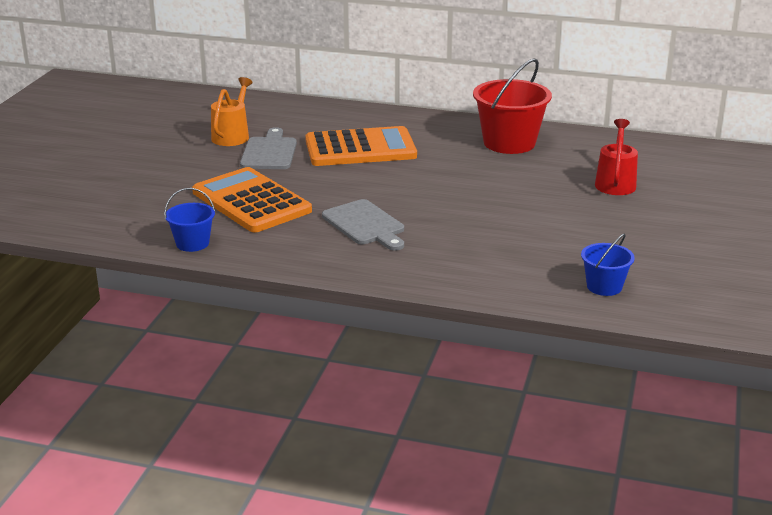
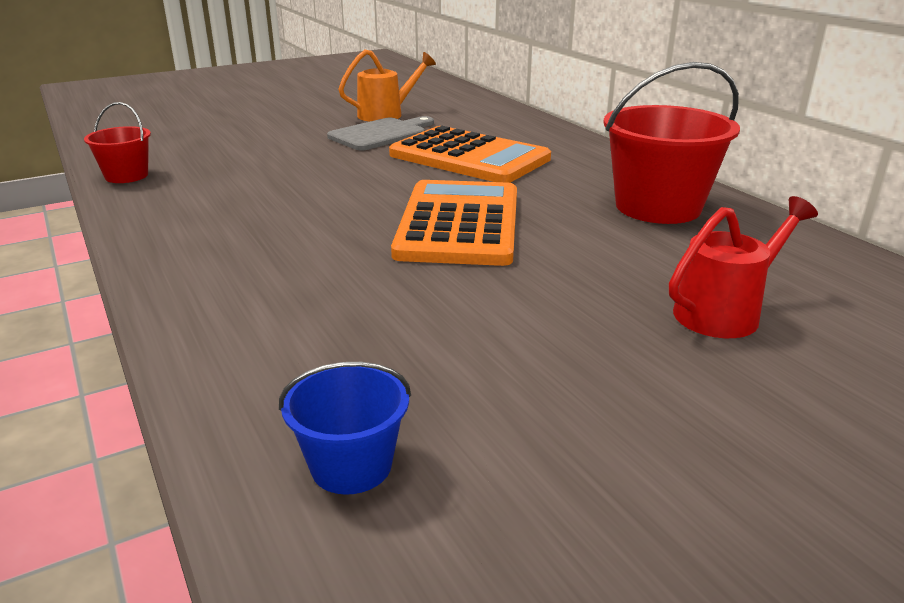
camera: 45 degrees right, 0 degrees up
(192, 243) = (126, 176): blue bucket -> red bucket
(251, 201) = (259, 163): orange calculator -> orange calculator (459, 224)
(365, 225) = (290, 222): grey cutting board -> none

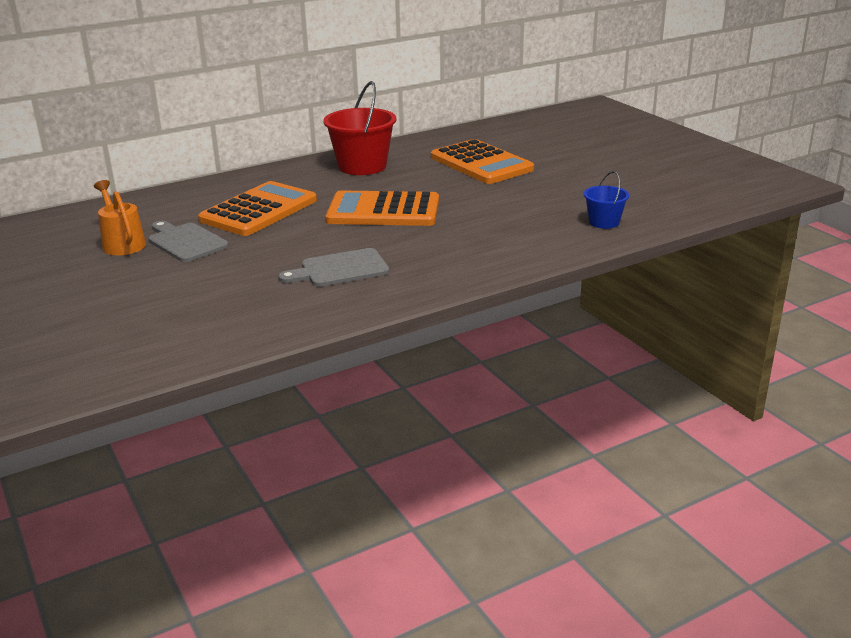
camera: 90 degrees left, 0 degrees up
(126, 176) = (268, 331): red bucket -> none
(260, 202) = (340, 269): none -> grey cutting board
(725, 312) = (481, 163): red watering can -> orange calculator

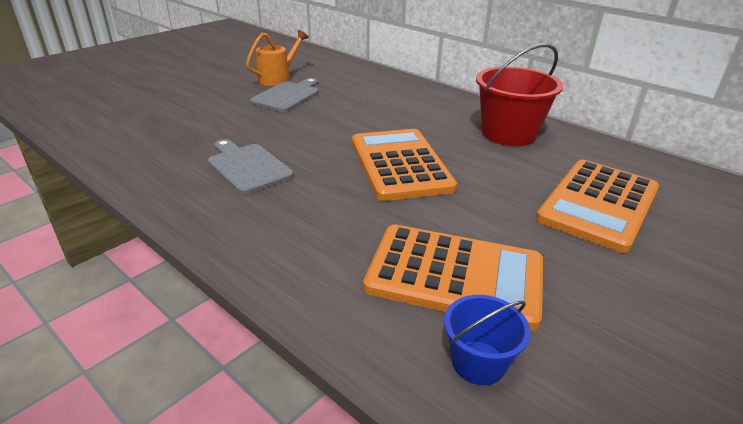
camera: 70 degrees right, 5 degrees up
(259, 210) = (364, 109): orange calculator -> orange calculator (455, 276)

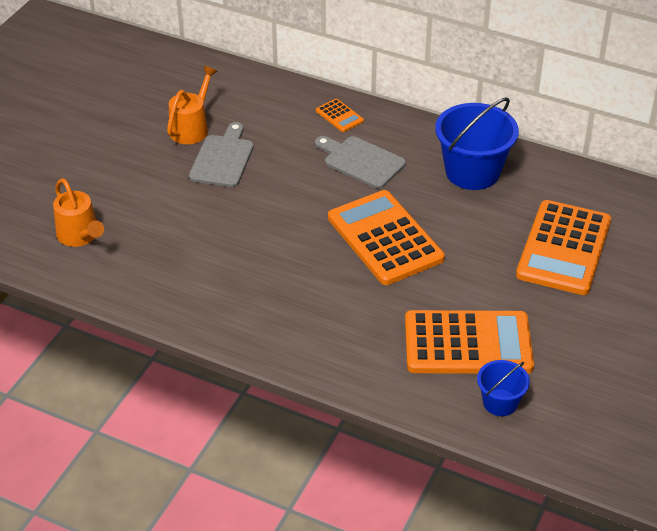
camera: 15 degrees left, 10 degrees up
(126, 120) = (80, 236): none -> orange watering can
(247, 167) = (248, 272): grey cutting board -> grey cutting board (361, 161)
(401, 87) = (339, 116): none -> orange calculator
(508, 134) = (472, 172): red bucket -> blue bucket

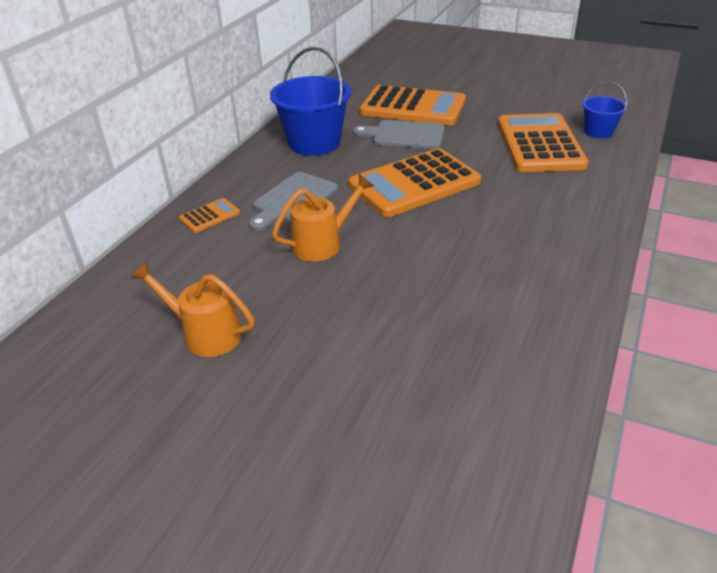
camera: 90 degrees left, 5 degrees down
(80, 236) = (453, 431): orange watering can -> orange watering can (323, 243)
(222, 158) = (278, 299): grey cutting board -> grey cutting board (404, 135)

